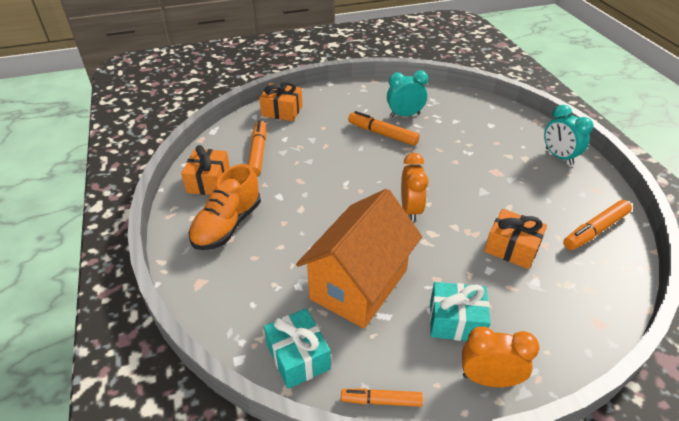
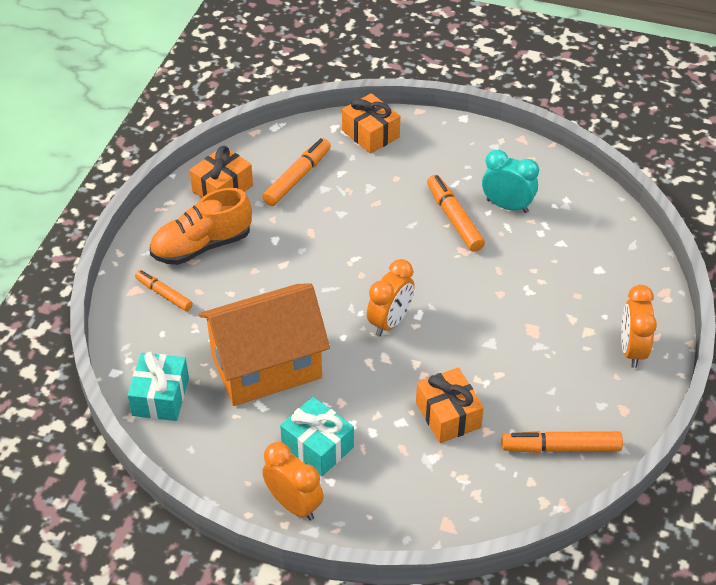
camera: 35 degrees right, 5 degrees up
(381, 400) = (193, 467): orange marker -> orange marker (164, 294)
(559, 156) = (632, 350): turquoise clock -> orange clock

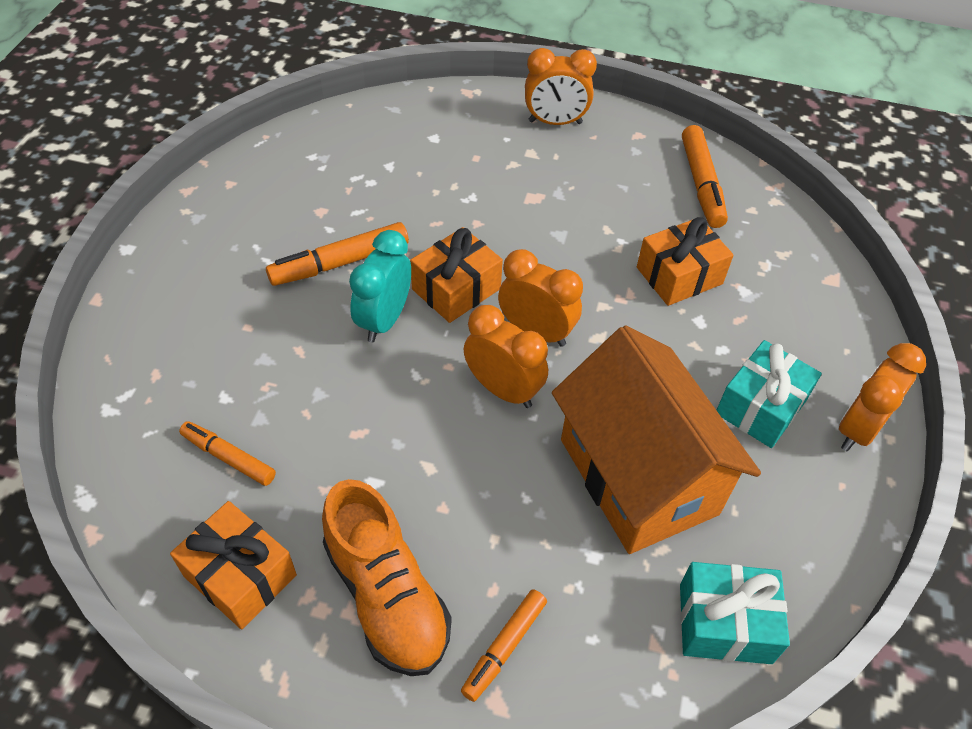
camera: 95 degrees left, 5 degrees up
(297, 178) = (228, 457): orange marker -> orange marker, size x0.65
(340, 302) = (503, 390): none -> orange clock
(370, 134) = (138, 359): orange gift -> orange gift (456, 289)
(507, 206) = (319, 210): turquoise clock -> turquoise clock (384, 320)

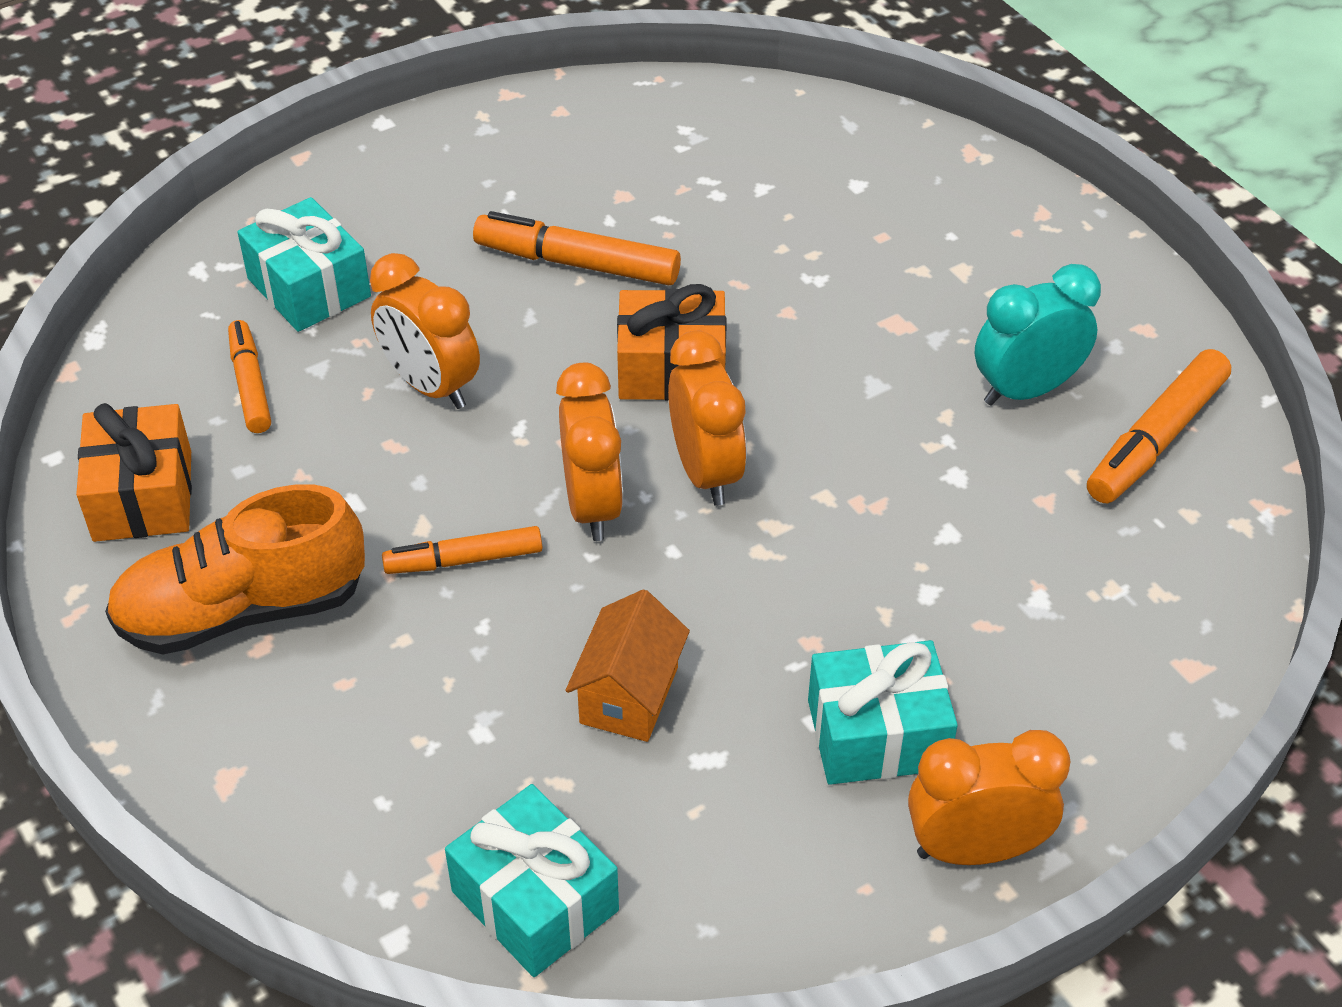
camera: 45 degrees right, 5 degrees down
(197, 375) = (309, 287): none -> turquoise gift
(384, 320) = (553, 351): turquoise clock -> turquoise clock (1026, 390)
(386, 596) = (243, 610): orange shoe -> orange shoe turned 60 degrees clockwise
(504, 647) = (291, 739): orange marker -> orange marker (464, 560)
(555, 122) = (1044, 250): orange clock -> orange clock (431, 386)
(638, 476) = (629, 695): orange house -> orange house, size x0.46
(679, 275) = (971, 525): orange gift -> none

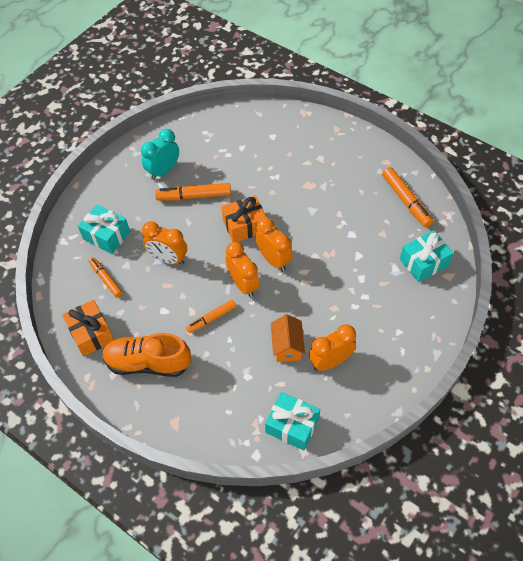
camera: 20 degrees left, 10 degrees up
(243, 610) = (148, 363): orange shoe -> orange shoe turned 45 degrees clockwise
(877, 734) = (368, 332): turquoise gift -> turquoise gift (423, 262)
(975, 849) = (413, 358): orange clock -> orange clock (330, 361)
(1026, 390) = (359, 196): turquoise clock -> turquoise clock (163, 171)
(1156, 439) = (406, 201): orange marker -> orange marker turned 45 degrees counterclockwise

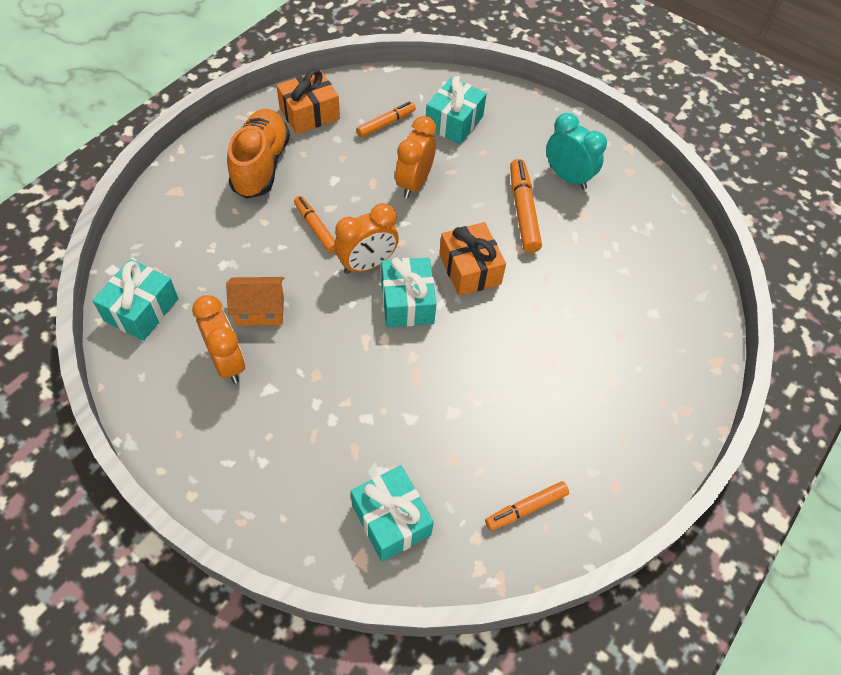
camera: 85 degrees right, 0 degrees up
(273, 260) = (407, 302): orange clock -> turquoise gift
(406, 201) = (526, 508): orange marker -> orange marker, size x0.65

